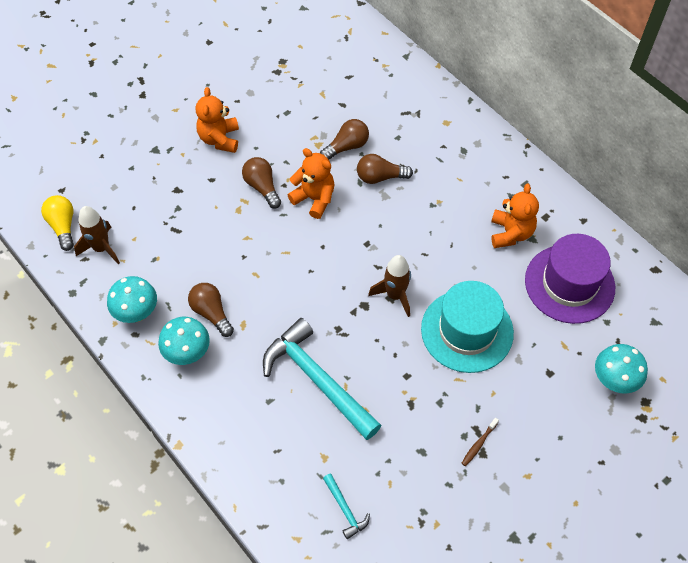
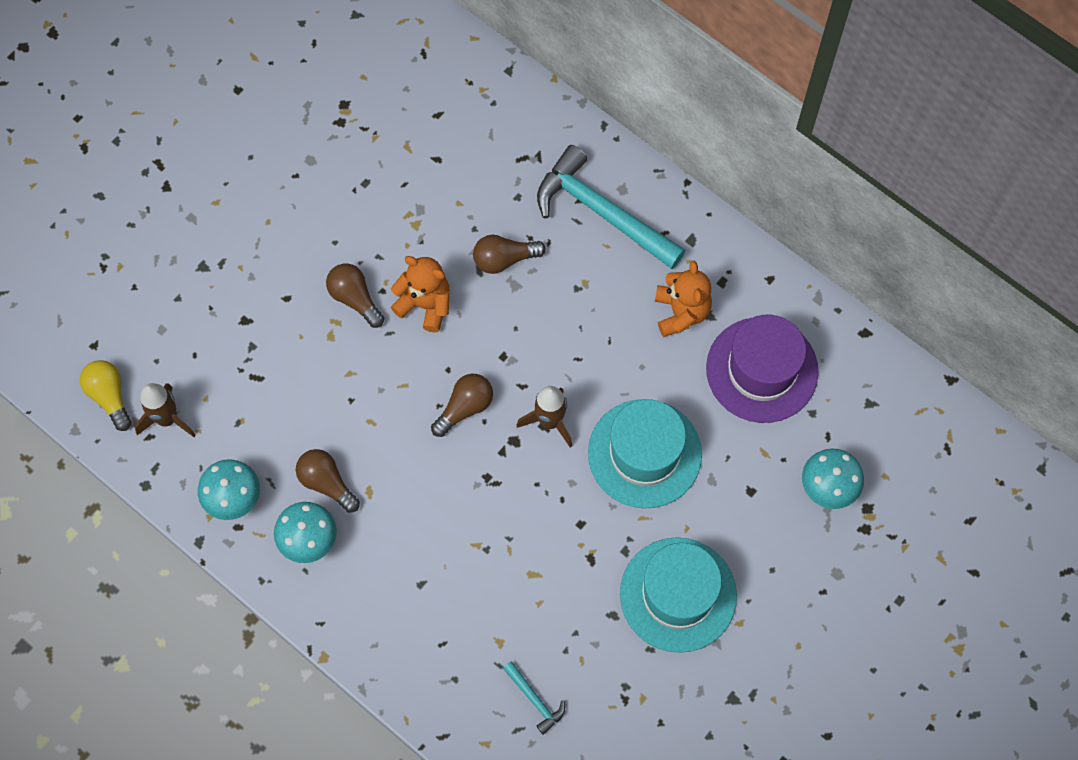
camera: 10 degrees left, 10 degrees up
(219, 139) = (284, 237): orange teddy bear -> none
(318, 380) = (474, 548): turquoise hammer -> turquoise hammer (603, 213)
(346, 146) = (453, 221): brown light bulb -> brown light bulb (465, 408)
(478, 444) = (678, 594): brown toothbrush -> turquoise hat

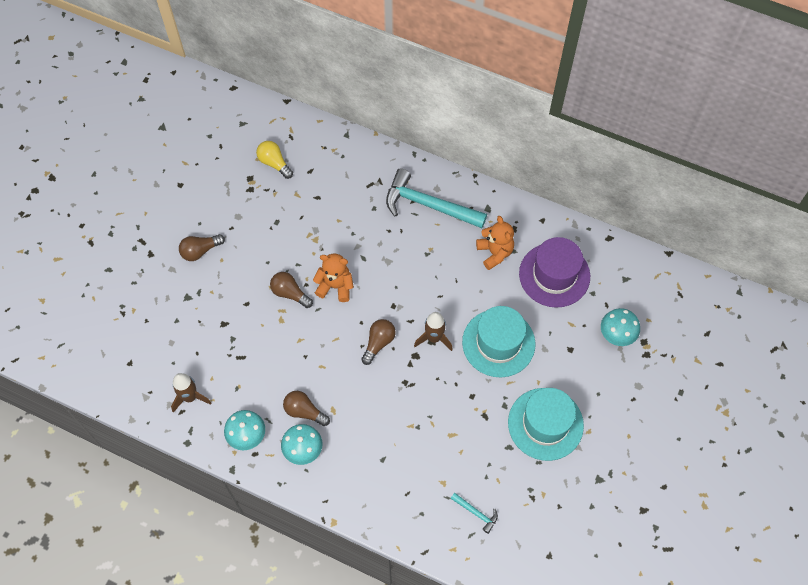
camera: 15 degrees left, 5 degrees down
(109, 396) = (148, 392): yellow light bulb -> yellow light bulb (274, 163)
(504, 259) = (377, 247): brown light bulb -> brown light bulb (200, 251)

